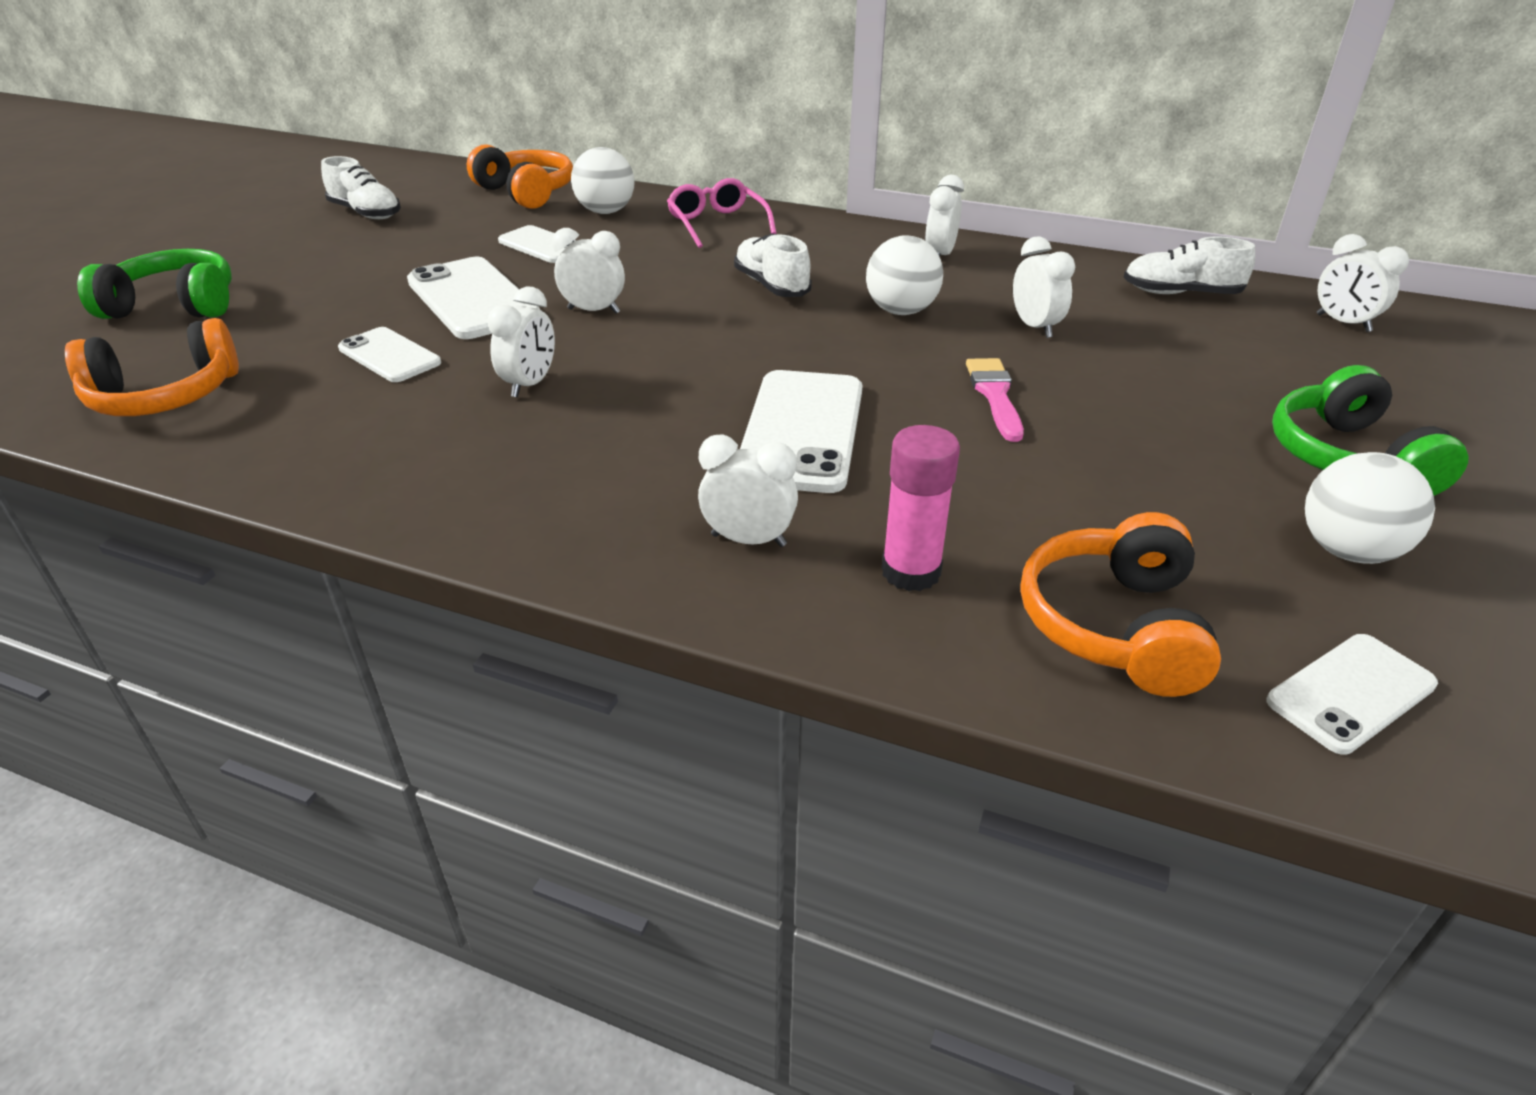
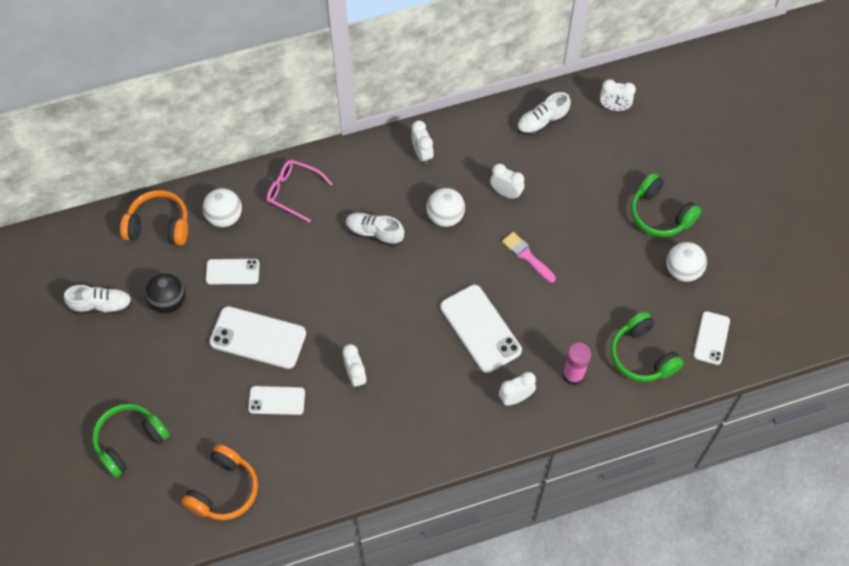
camera: 40 degrees left, 25 degrees up
(433, 237) = (168, 302): none -> black ball
(594, 311) = (321, 308): white clock -> none
(1114, 626) = (642, 355): orange headphones -> green headphones

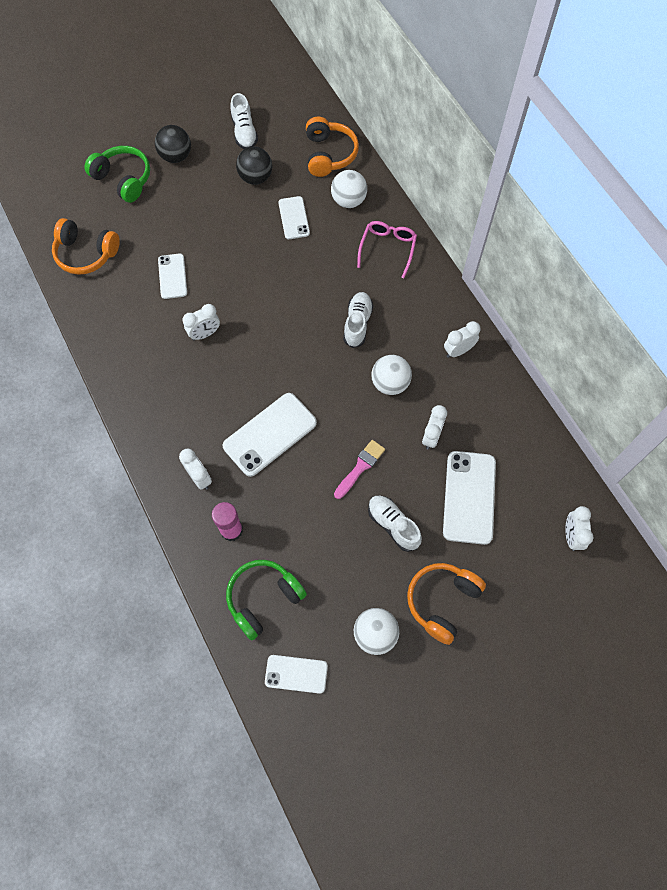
camera: 80 degrees right, 5 degrees up
(113, 381) = (176, 156): none -> black ball
(258, 338) = (231, 250): white phone -> white phone (469, 497)
(542, 122) = (530, 461): white shoe -> white shoe (393, 525)
(660, 214) = (442, 601): green headphones -> orange headphones

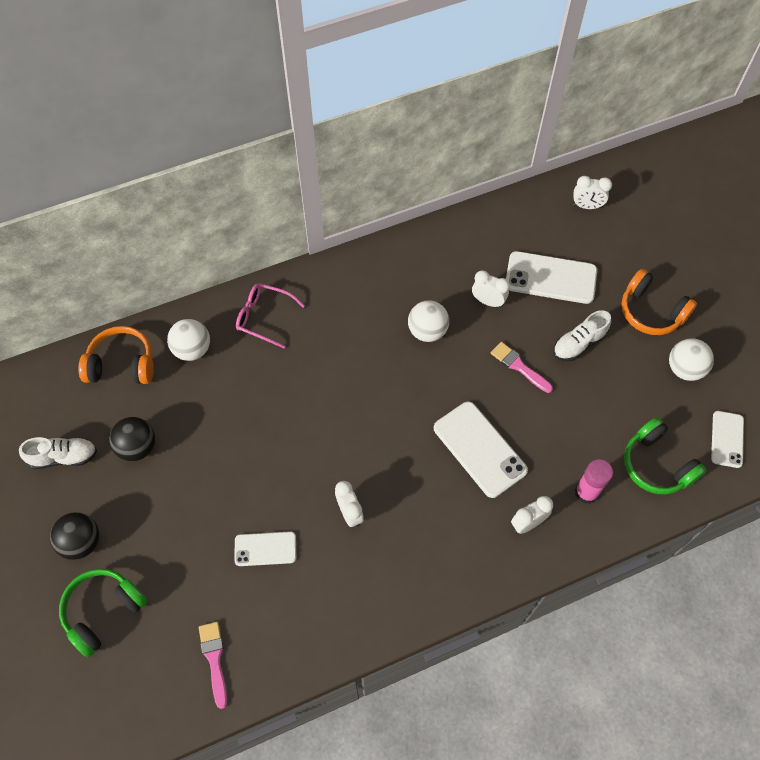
camera: 85 degrees left, 5 degrees down
(86, 254) = (214, 659): orange headphones -> pink brush
(294, 218) = (205, 408): white phone -> none
(357, 324) = (354, 354): white shoe -> none
(458, 351) = (395, 267): white clock -> none

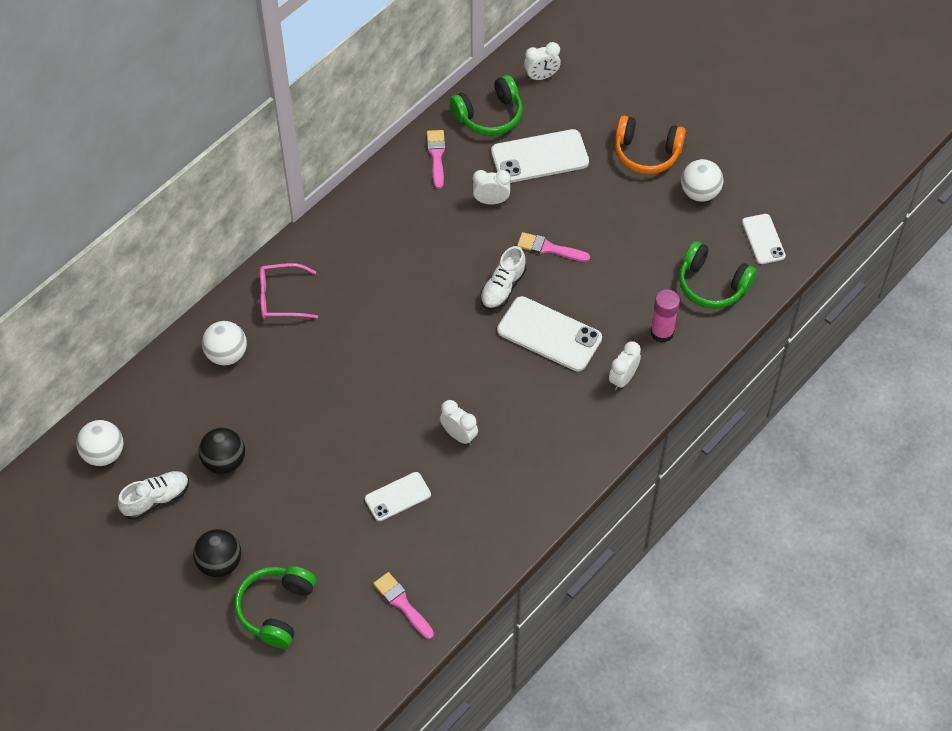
camera: 25 degrees left, 5 degrees down
(122, 364) = (163, 395): orange headphones -> none
(427, 331) = (447, 250): white ball -> white ball (104, 454)
(460, 242) = (436, 156): none -> pink brush
(524, 224) = (489, 115): none -> green headphones
(579, 343) = (594, 207): white shoe -> white shoe (503, 288)

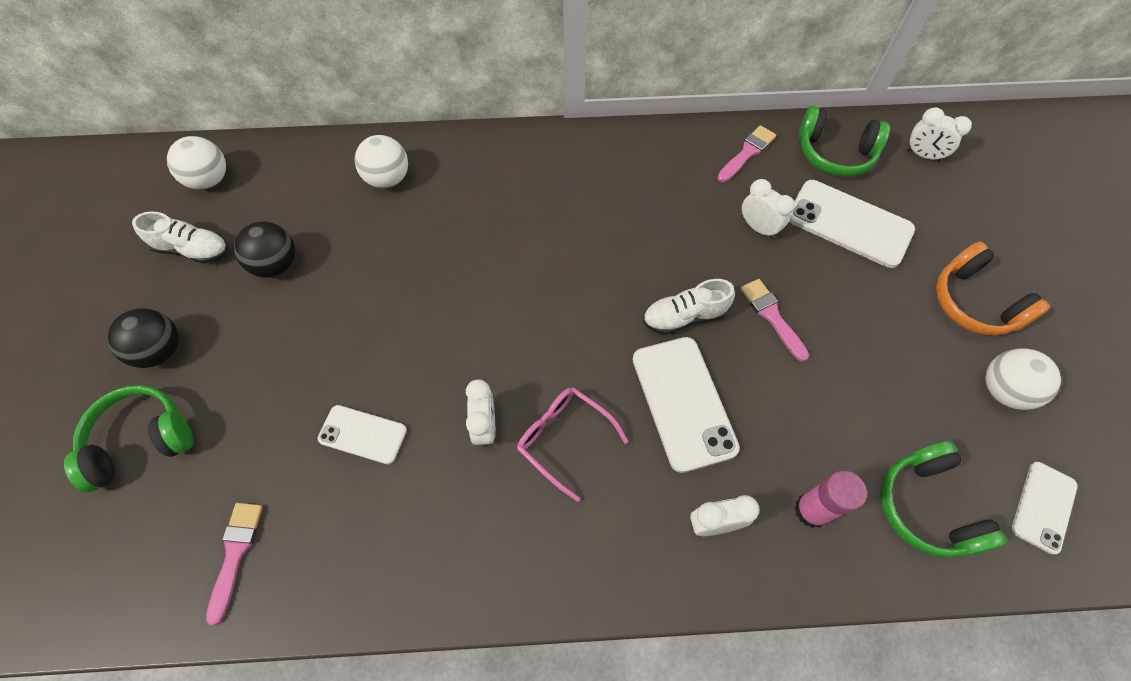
camera: 45 degrees right, 5 degrees up
(281, 298) = (483, 168): pink glasses -> pink glasses (564, 439)

